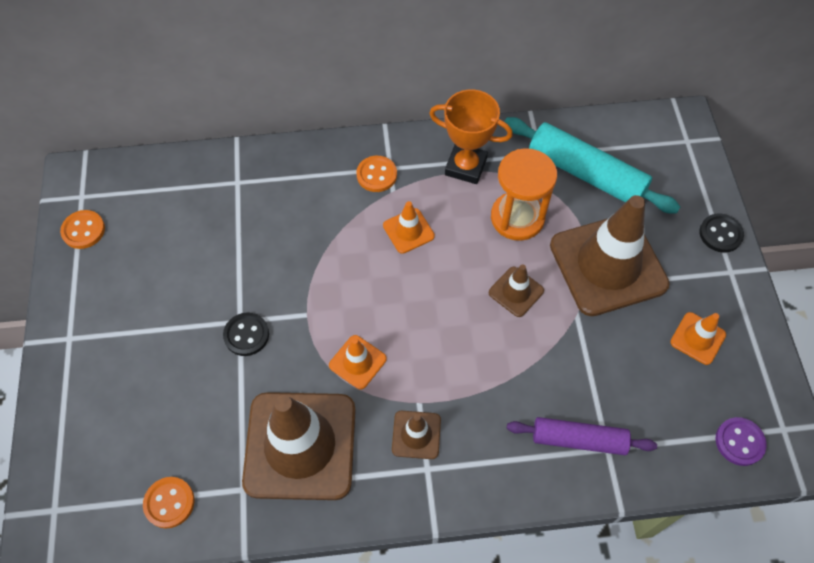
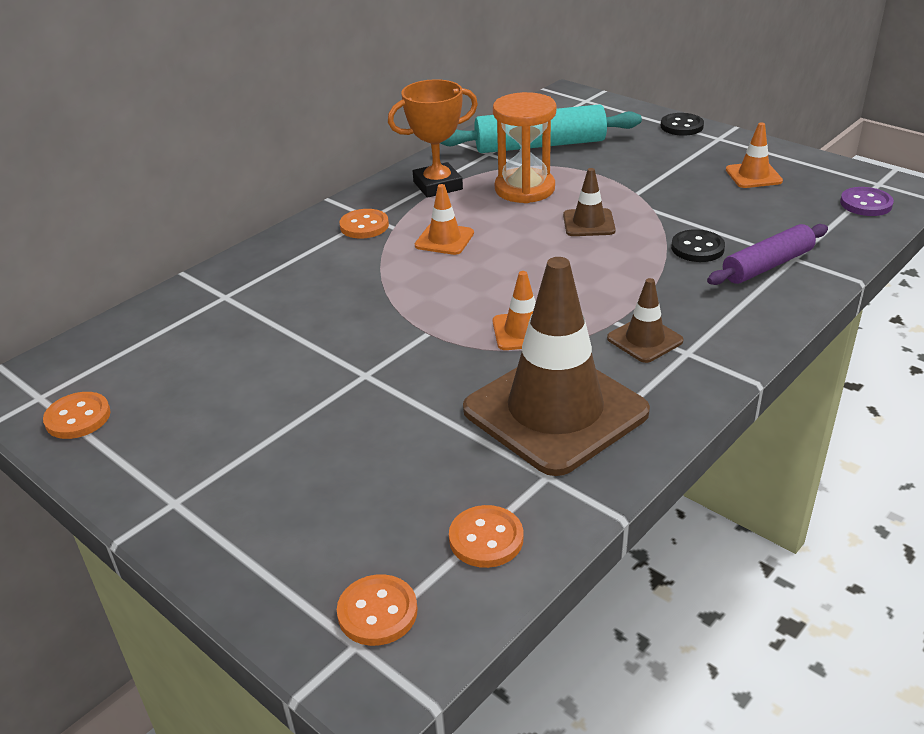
camera: 40 degrees left, 25 degrees down
(80, 500) = (377, 612): none -> orange button
(246, 335) = (387, 378): black button -> black button (697, 248)
(608, 265) = (632, 176): brown traffic cone -> none

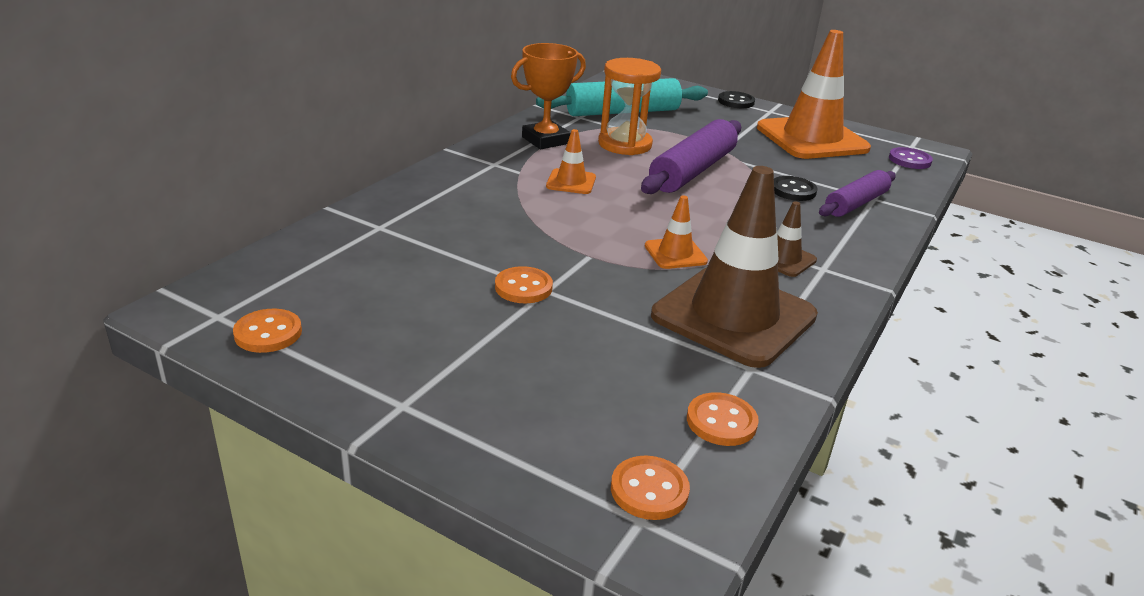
camera: 15 degrees left, 5 degrees down
(364, 226) = (491, 170): orange button -> orange button (523, 287)
(588, 223) = (693, 171): brown traffic cone -> purple rolling pin
(753, 175) = (812, 138): orange traffic cone -> orange traffic cone, size x2.26

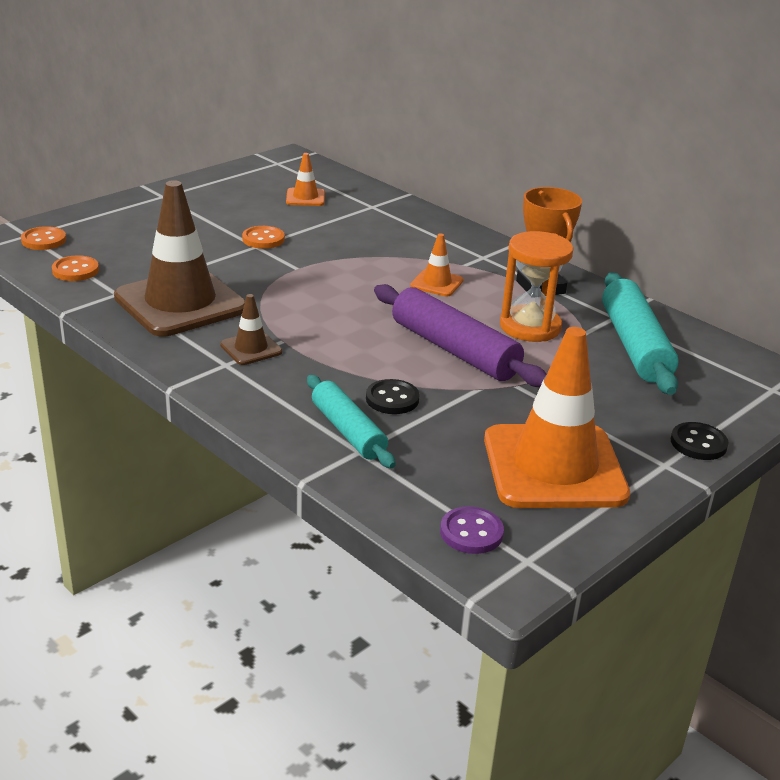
camera: 105 degrees right, 0 degrees up
(268, 333) = (252, 172): orange button -> none
(675, 254) = (284, 302): orange traffic cone -> orange traffic cone (305, 197)
(856, 204) = (348, 431): purple rolling pin -> turquoise rolling pin

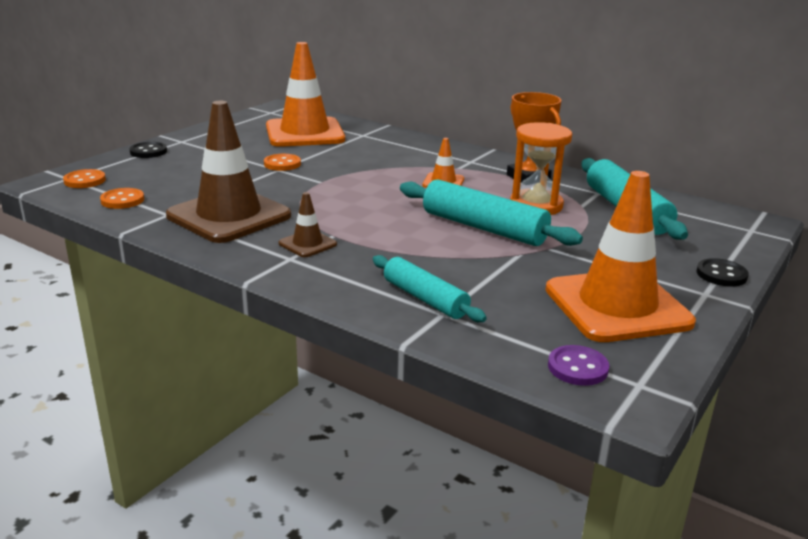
camera: 10 degrees left, 5 degrees down
(305, 197) = (305, 133): orange traffic cone -> orange traffic cone, size x2.26
(392, 399) = (451, 269): black button -> black button (148, 152)
(454, 350) = (483, 228): purple rolling pin -> turquoise rolling pin

